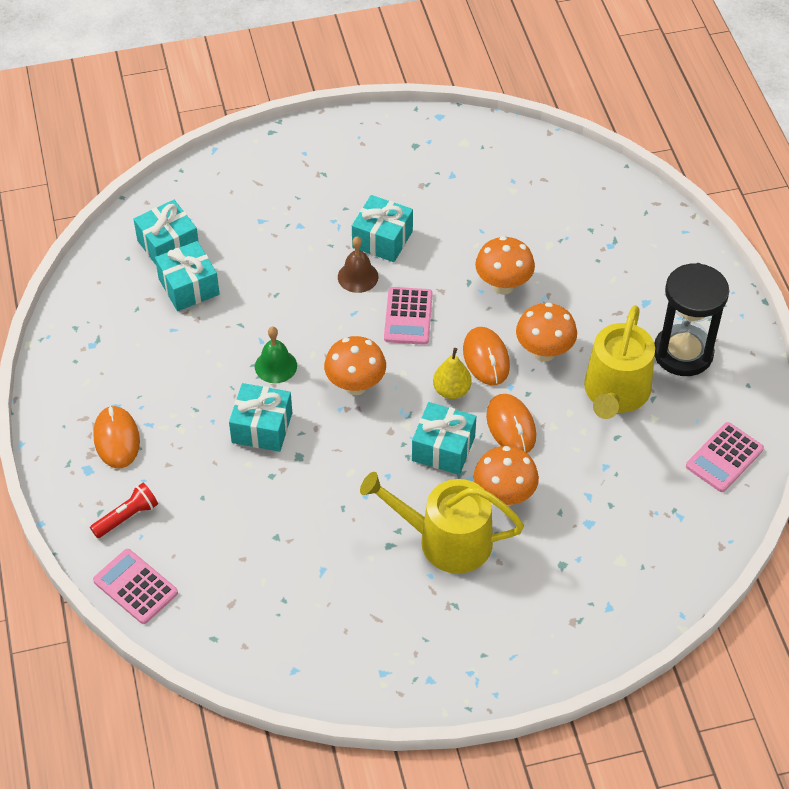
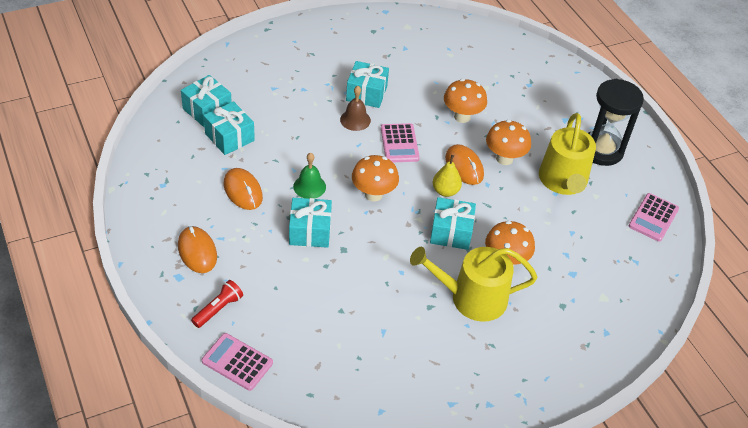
camera: 15 degrees left, 5 degrees down
(511, 426) = (496, 211): orange mouse -> orange mouse (243, 191)

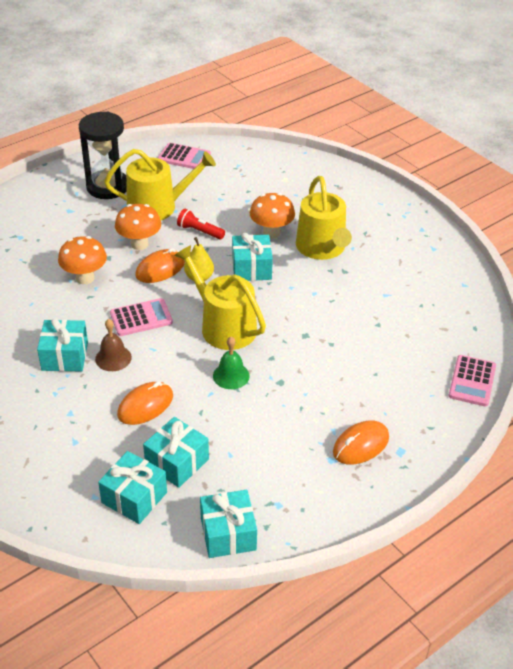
camera: 100 degrees left, 5 degrees down
(218, 309) = (422, 409): red flashlight -> red flashlight (200, 231)
(243, 191) = (259, 429): orange mouse -> orange mouse (145, 405)
(310, 231) = (293, 363): turquoise gift -> turquoise gift (228, 534)
(373, 194) = (223, 326): orange mushroom -> yellow watering can

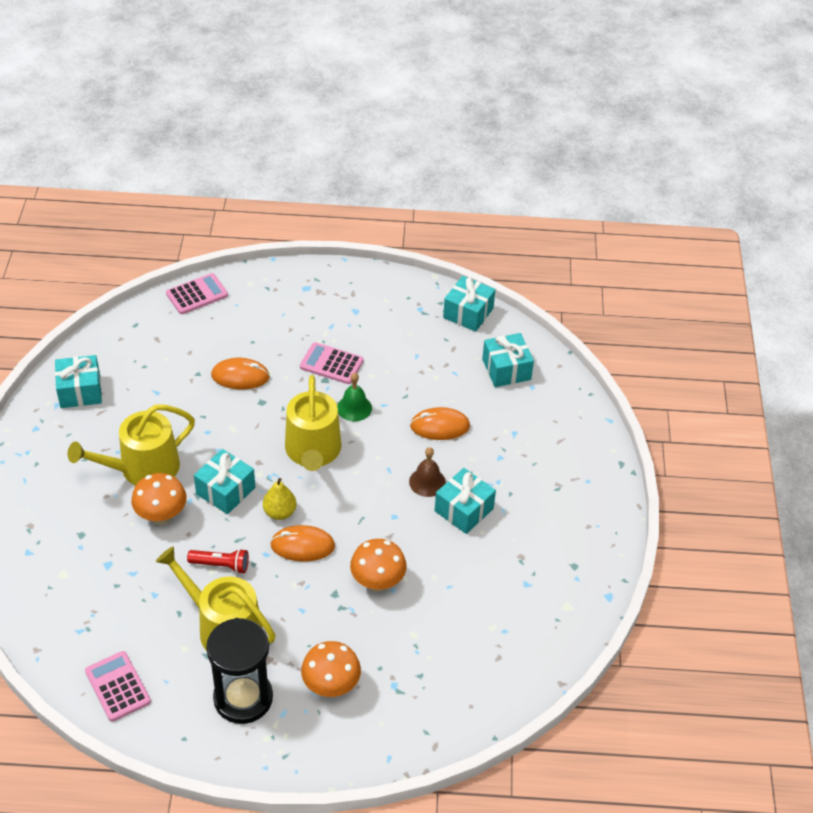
camera: 140 degrees left, 5 degrees up
(139, 244) = (291, 589): orange mushroom -> orange mushroom (331, 686)
(141, 318) = (370, 504): pink calculator -> pink calculator (331, 364)
(177, 462) = (457, 373): turquoise gift -> turquoise gift (80, 391)
(200, 231) = (221, 565): red flashlight -> red flashlight turned 60 degrees counterclockwise
(322, 248) = (142, 468): yellow watering can -> yellow watering can turned 150 degrees counterclockwise
(361, 445) = (326, 307): orange mouse -> orange mouse (240, 376)

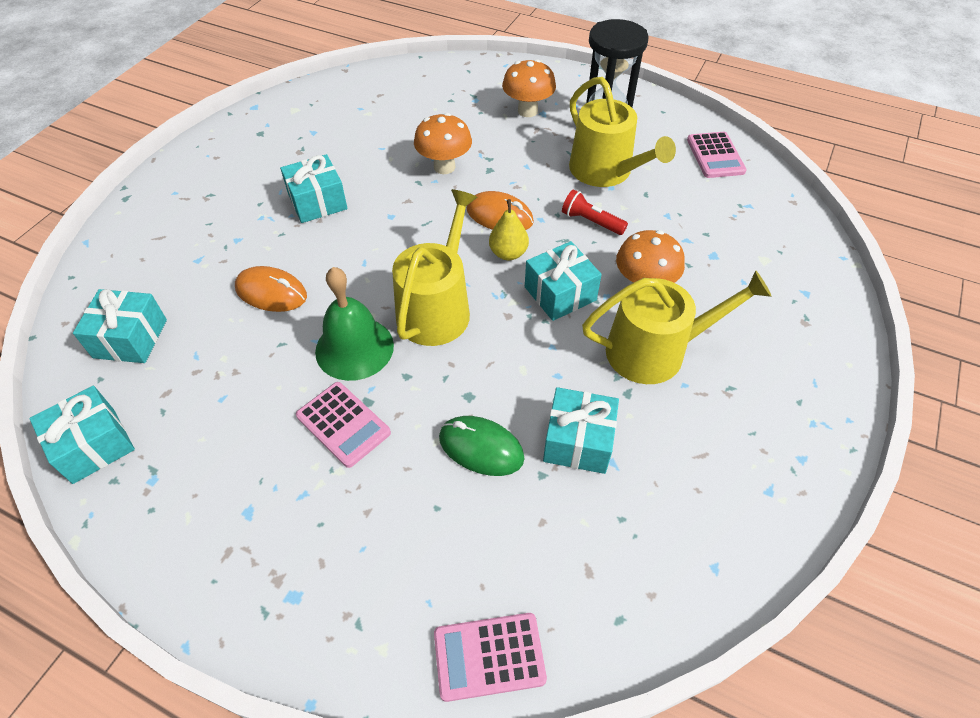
camera: 155 degrees left, 5 degrees up
(80, 391) = (731, 503): turquoise gift -> turquoise gift (578, 441)
(240, 376) = (481, 448): orange mouse -> green mouse
(354, 408) = (354, 348): green bell -> green bell, size x1.60
(427, 482) = (333, 237): brown bell -> none

